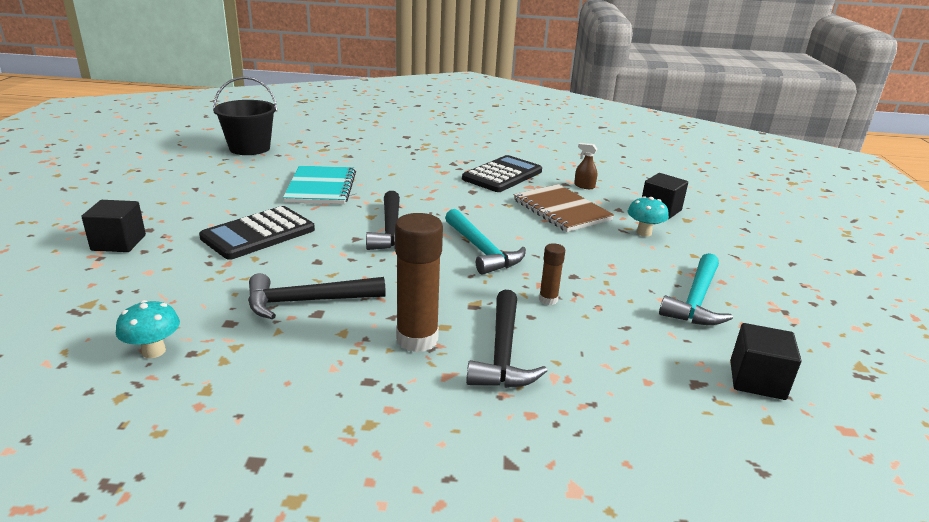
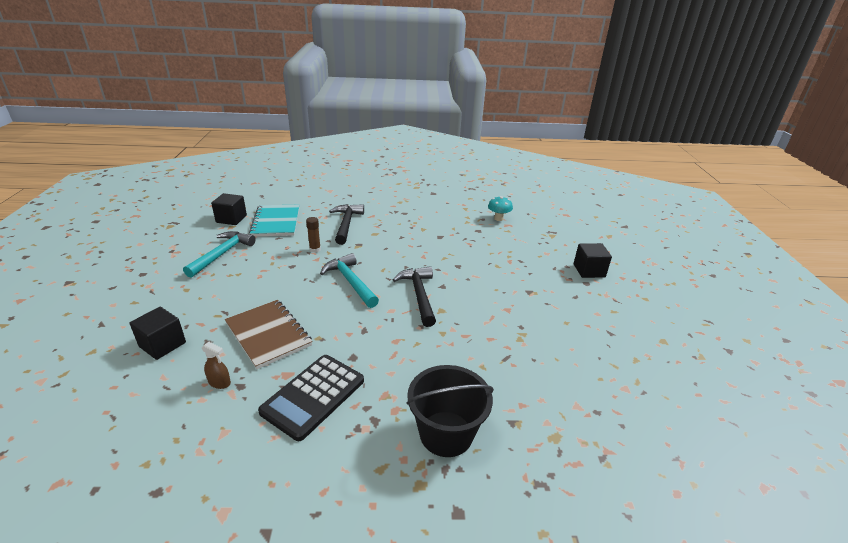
camera: 175 degrees right, 5 degrees up
(249, 148) = (644, 424): black bucket -> black bucket (446, 433)
(258, 234) = (511, 284): black calculator -> none
(307, 301) = (448, 241): black hammer -> none
(321, 187) = (504, 346): turquoise notebook -> turquoise notebook (276, 222)
(417, 339) = (387, 227): brown glue stick -> none
(644, 233) = (208, 310): turquoise mushroom -> none

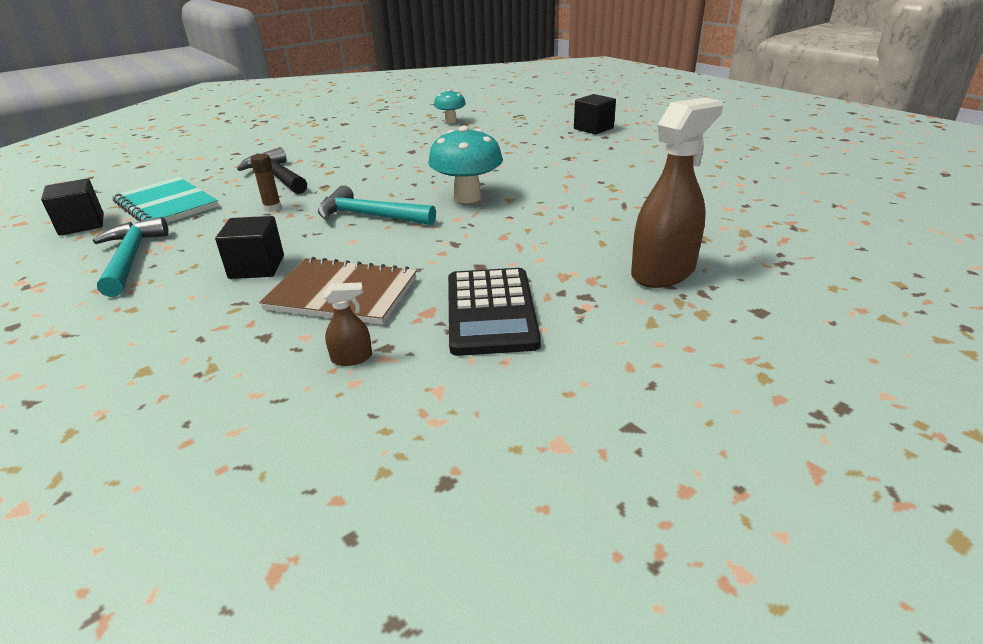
camera: 35 degrees left, 0 degrees up
(162, 344) = (194, 369): black cube -> black cube (257, 267)
(419, 295) = (467, 197): black hammer -> turquoise mushroom
(446, 433) = (663, 272): black bucket -> brown spray bottle

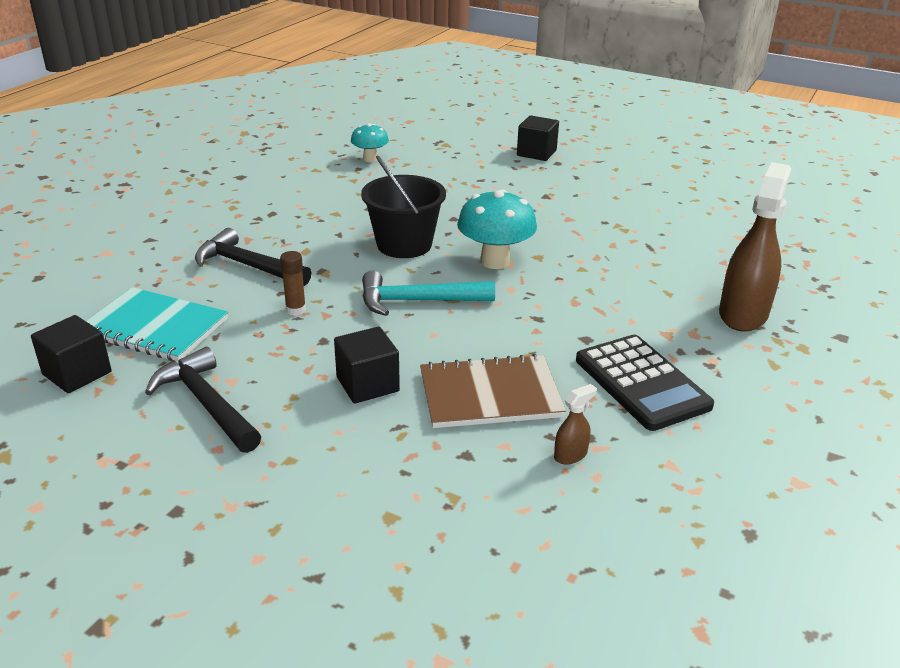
camera: 25 degrees left, 0 degrees up
(131, 258) = (206, 404): turquoise hammer -> black hammer
(407, 177) = (404, 244): none -> black bucket

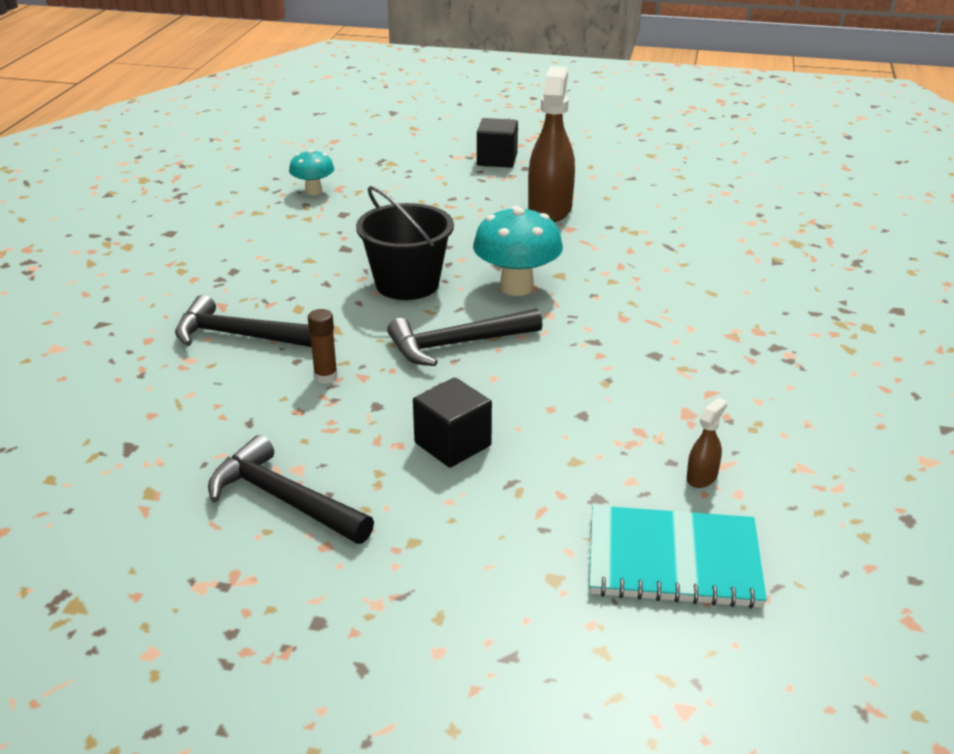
camera: 15 degrees left, 0 degrees up
(77, 373) = (107, 494): black cube -> none
(155, 327) = (171, 425): turquoise notebook -> turquoise notebook (673, 560)
(418, 301) = (457, 344): turquoise hammer -> black hammer
(490, 395) = (588, 431): brown notebook -> none
(641, 383) = (733, 390): black calculator -> none
(743, 314) = (795, 302): brown spray bottle -> brown spray bottle (550, 209)

